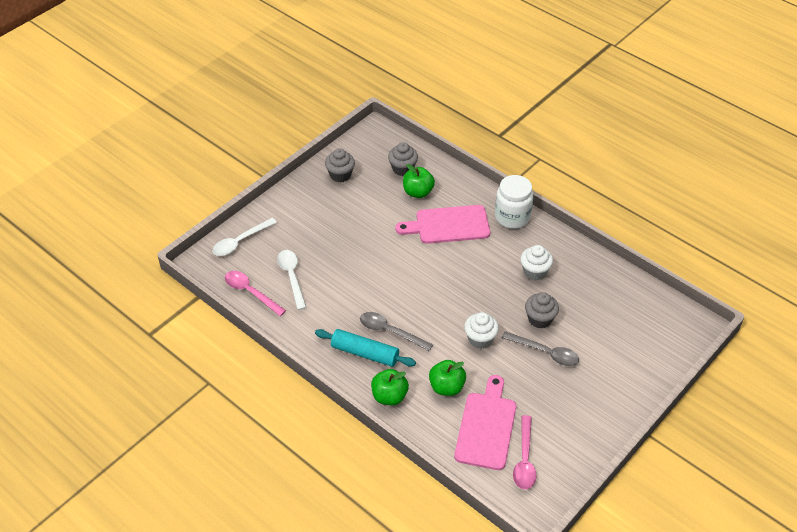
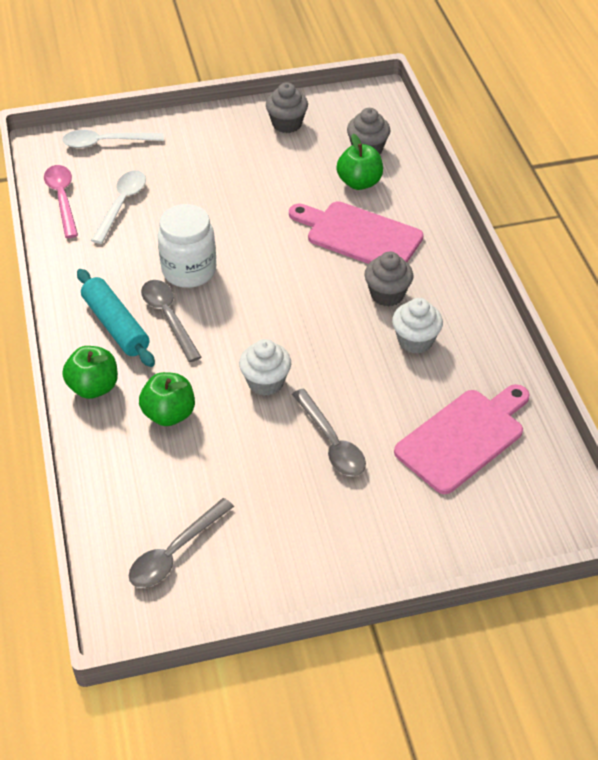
camera: 35 degrees right, 0 degrees up
(486, 427) = (168, 486): pink cutting board -> pink cutting board (463, 437)
(512, 217) = (450, 264): white jar -> white jar (189, 271)
(524, 459) = (175, 552): pink spoon -> grey spoon
(540, 319) = (365, 399): grey cupcake -> grey cupcake (387, 294)

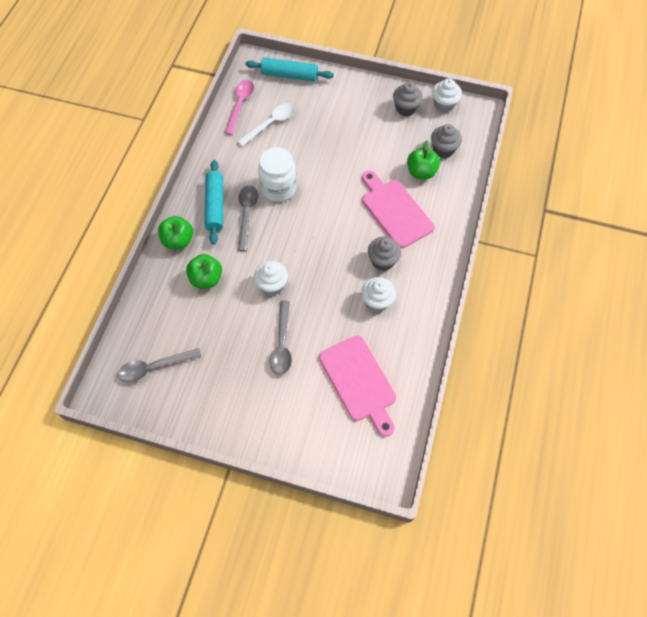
camera: 30 degrees right, 15 degrees up
(106, 142) = (289, 75): white spoon -> turquoise rolling pin
(331, 103) = (444, 105): none -> white cupcake
(463, 437) = (359, 381): pink cutting board -> pink cutting board turned 75 degrees clockwise

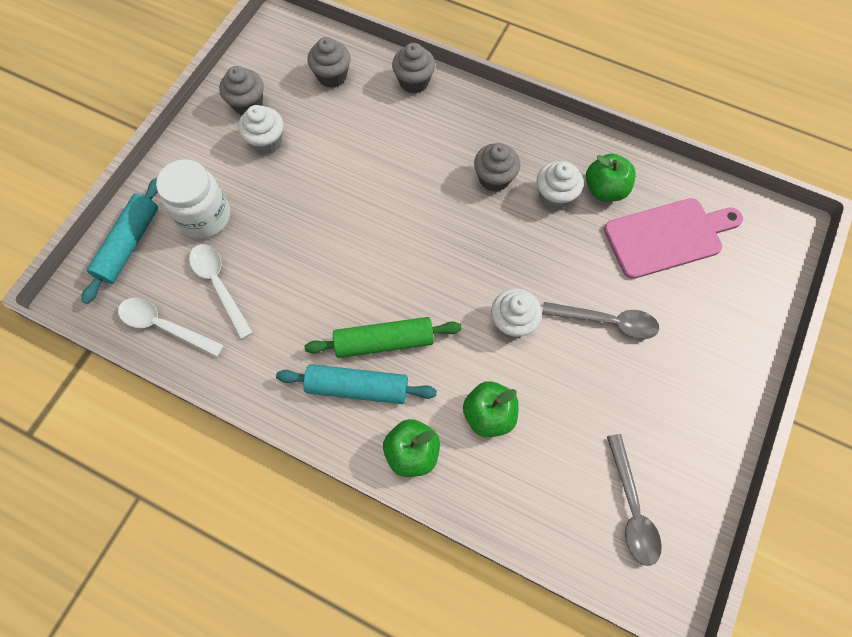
camera: 80 degrees left, 5 degrees up
(240, 105) = (164, 326): pink spoon -> white spoon
(247, 214) = (384, 342): grey spoon -> green rolling pin
(278, 188) = (346, 290): white jar -> white jar (205, 217)
(394, 211) = (418, 150): pink cutting board -> none
(421, 172) = (362, 108): green apple -> green apple (604, 189)
(444, 105) = (256, 60): white cupcake -> white cupcake (266, 142)
(453, 199) = (414, 82): none -> grey cupcake

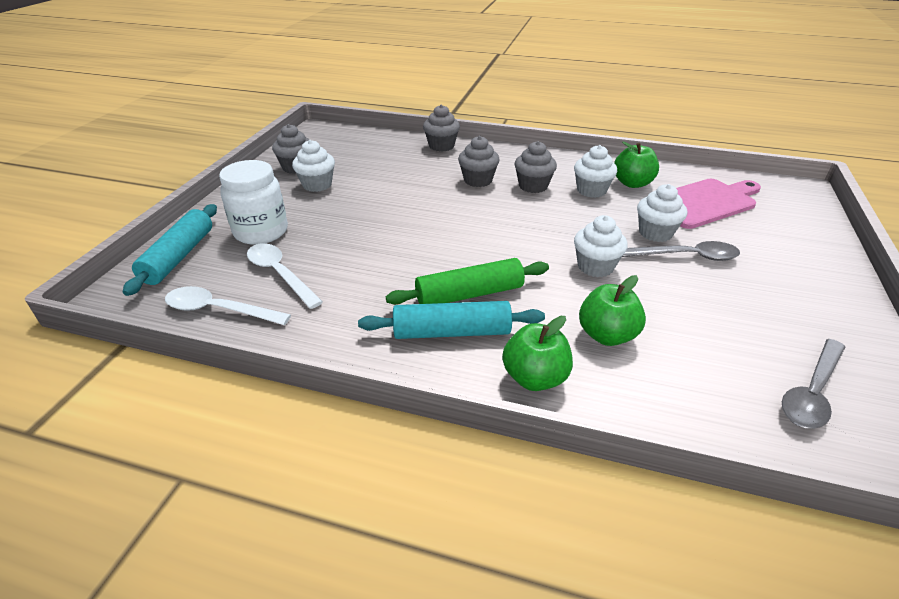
camera: 10 degrees left, 30 degrees down
(332, 76) = (370, 149): grey cupcake -> grey cupcake (478, 180)
(592, 280) = (655, 233): none -> white cupcake
(631, 508) = (812, 392): grey spoon -> grey spoon turned 60 degrees clockwise

